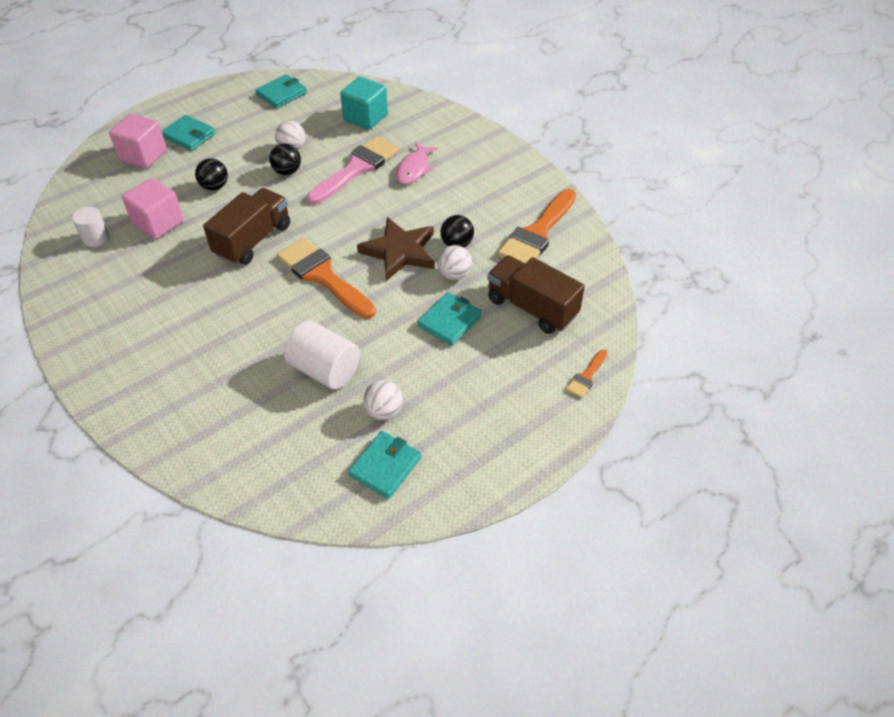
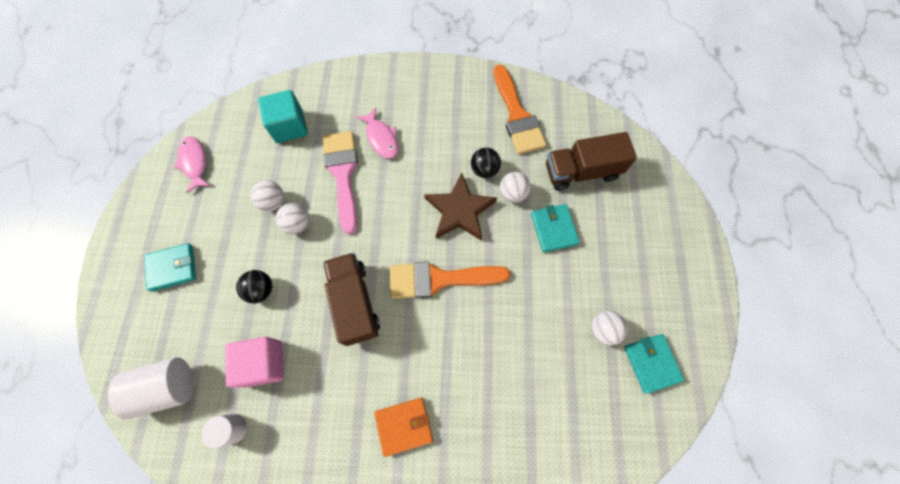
camera: 50 degrees left, 20 degrees up
(143, 155) = (160, 322): pink cube -> none
(176, 328) = (404, 425): none -> orange wallet
(281, 94) = (194, 163): turquoise wallet -> pink fish
(287, 171) = (297, 224): black ball -> white ball
(325, 370) = (535, 342): white cylinder -> white cylinder (167, 387)
(586, 376) = (663, 187): orange brush -> none

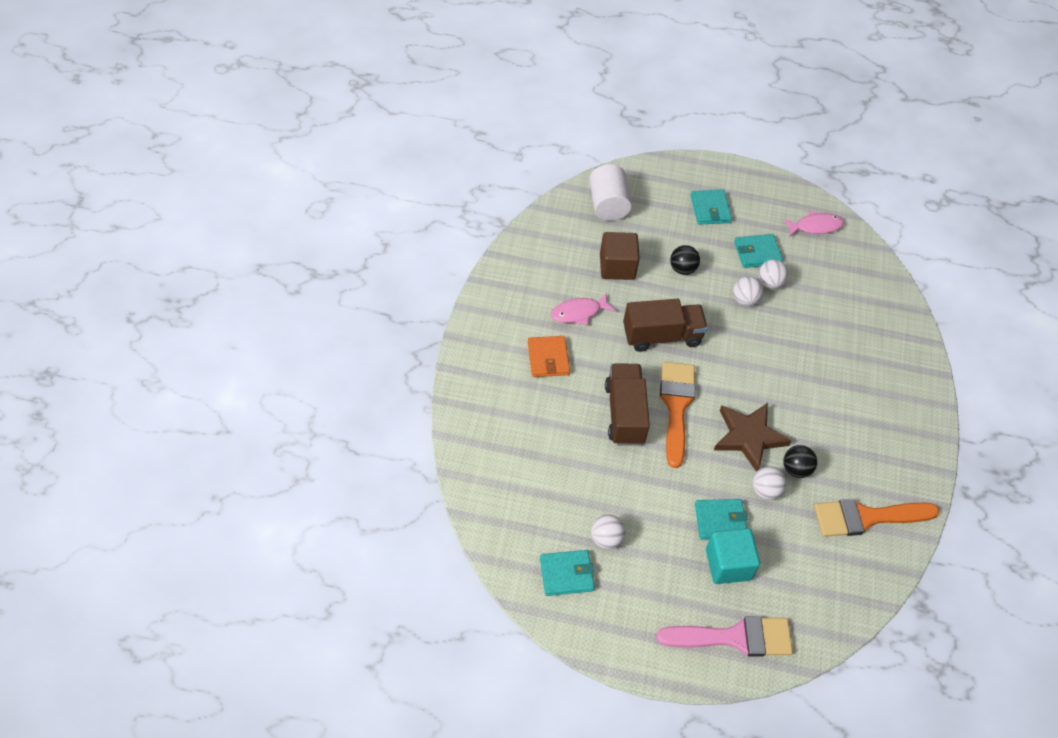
camera: 95 degrees right, 15 degrees down
(233, 216) = (757, 253): none -> turquoise wallet
(233, 428) = (568, 244): white cylinder -> none
(264, 363) = (617, 267): pink cube -> brown cube
(289, 126) = (855, 302): turquoise cube -> turquoise cube (728, 564)
(343, 174) = (797, 341): pink brush -> pink brush (734, 637)
(381, 138) = (839, 379): pink fish -> pink fish (578, 312)
(581, 171) = (789, 568): brown truck -> brown truck (624, 414)

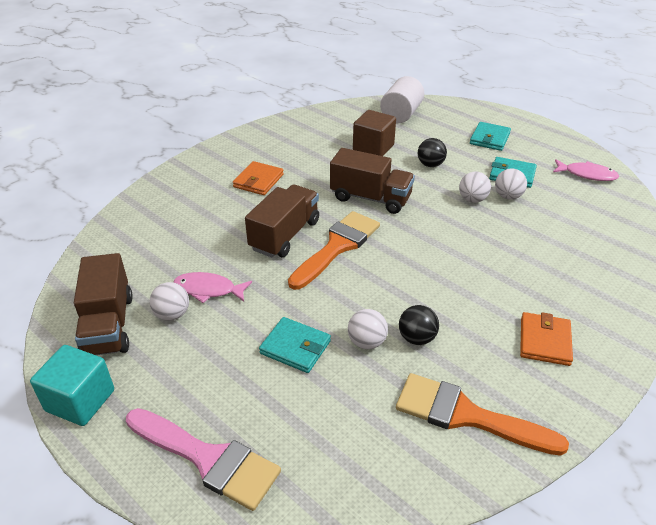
camera: 35 degrees right, 15 degrees down
(566, 574) = (108, 325): turquoise wallet -> brown truck
(578, 312) = (313, 163): pink fish -> pink fish (208, 289)
(728, 564) = (267, 388): turquoise cube -> turquoise cube (80, 400)
(748, 437) = (388, 294): brown star -> none
(879, 428) = (544, 341): none -> orange wallet

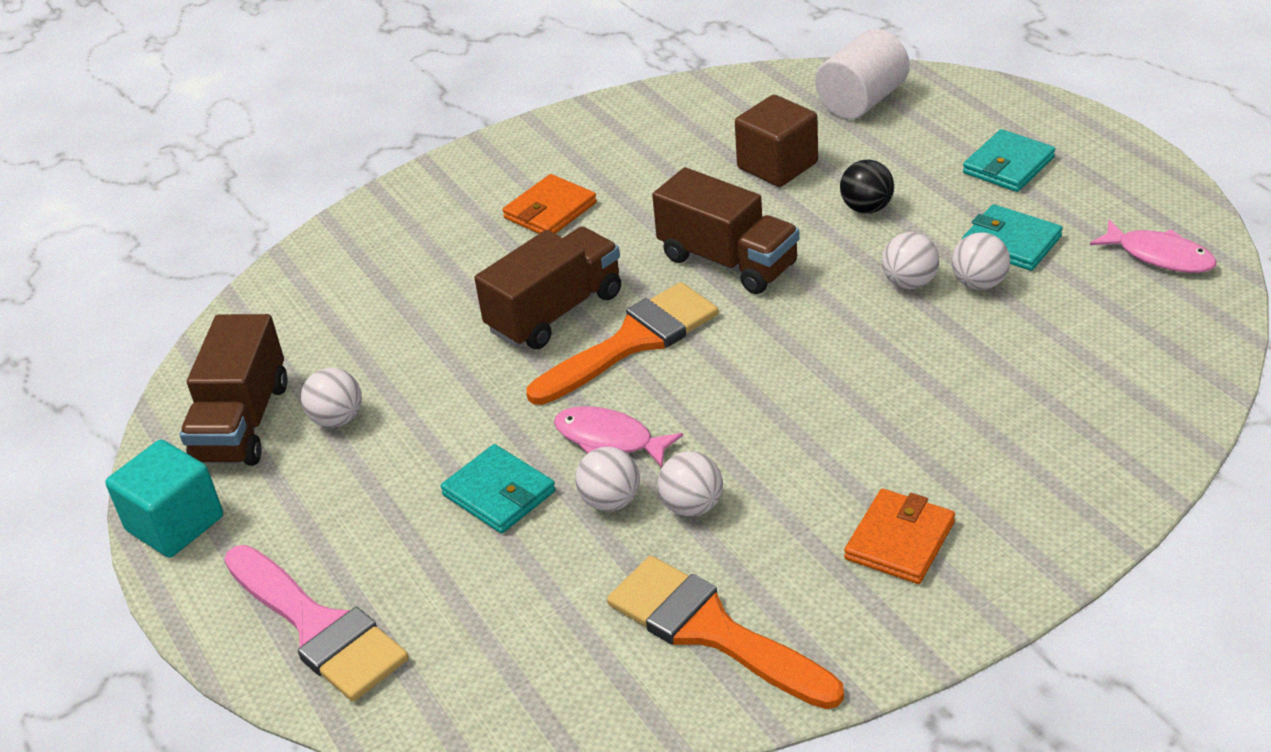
camera: 20 degrees right, 0 degrees up
(208, 289) = (403, 388): pink fish -> pink fish (609, 439)
(417, 338) = (692, 506): black ball -> white ball

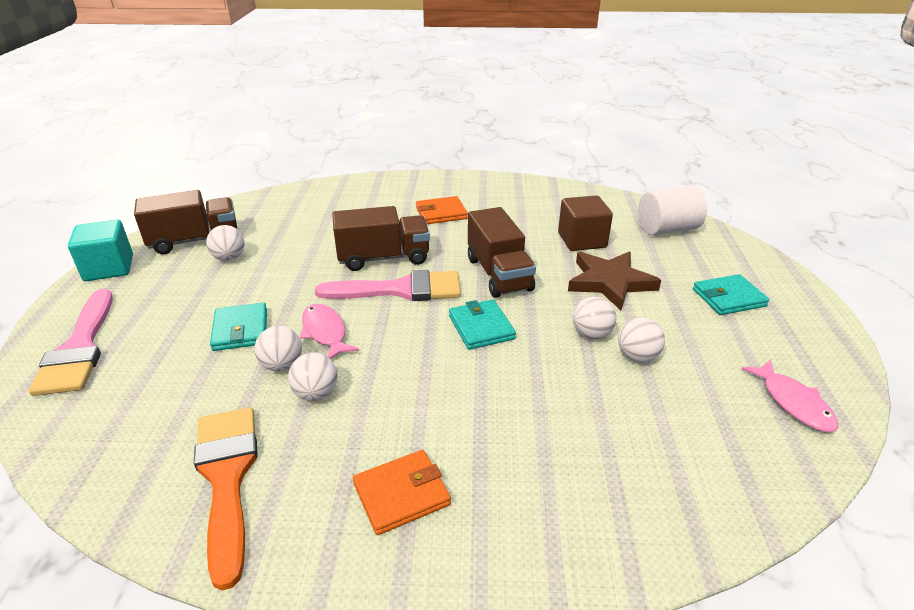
camera: 30 degrees right, 5 degrees down
(242, 423) = (194, 240): brown truck -> brown truck turned 150 degrees counterclockwise
(632, 342) = (400, 290): orange brush -> pink brush
(866, 208) = (610, 282): black ball -> brown star
(1011, 242) = (685, 342): turquoise wallet -> turquoise wallet (481, 327)

